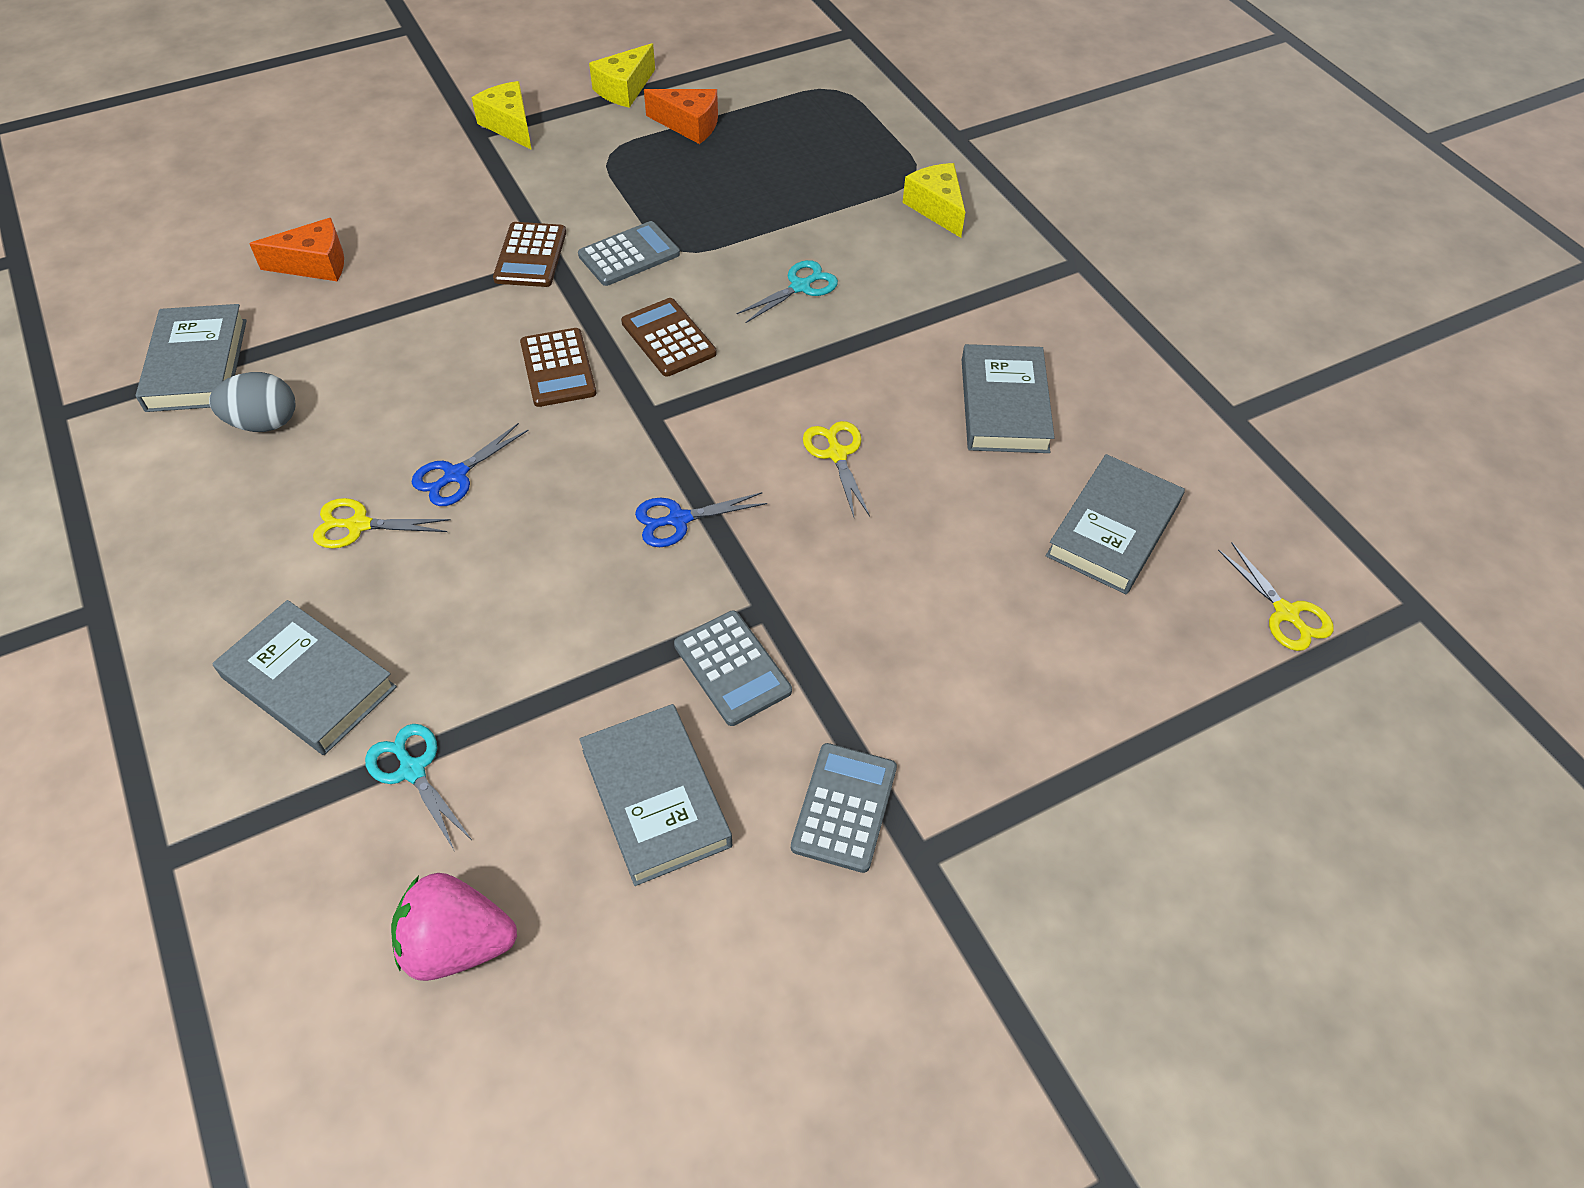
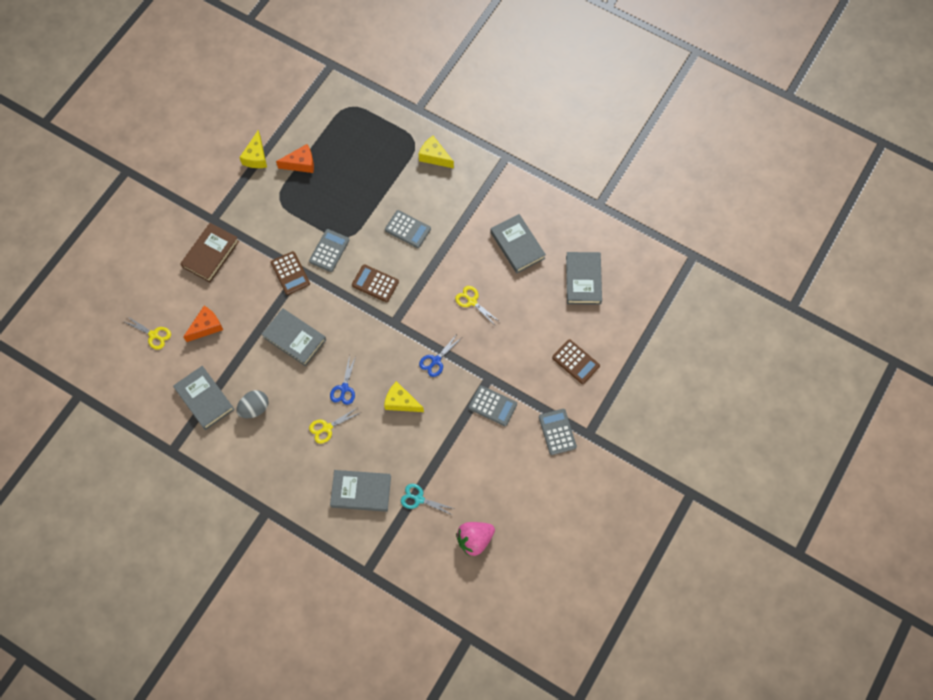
camera: 30 degrees left, 15 degrees up
(427, 174) = (210, 254): none -> brown book
(510, 125) = (223, 206): yellow cheese -> yellow cheese (401, 402)
(558, 368) = (344, 321): brown calculator -> brown calculator (575, 362)
(656, 798) = (499, 462): grey book -> grey book (294, 338)
(800, 287) = (407, 229): turquoise scissors -> grey calculator
(1286, 613) = (653, 282): yellow scissors -> yellow scissors (153, 335)

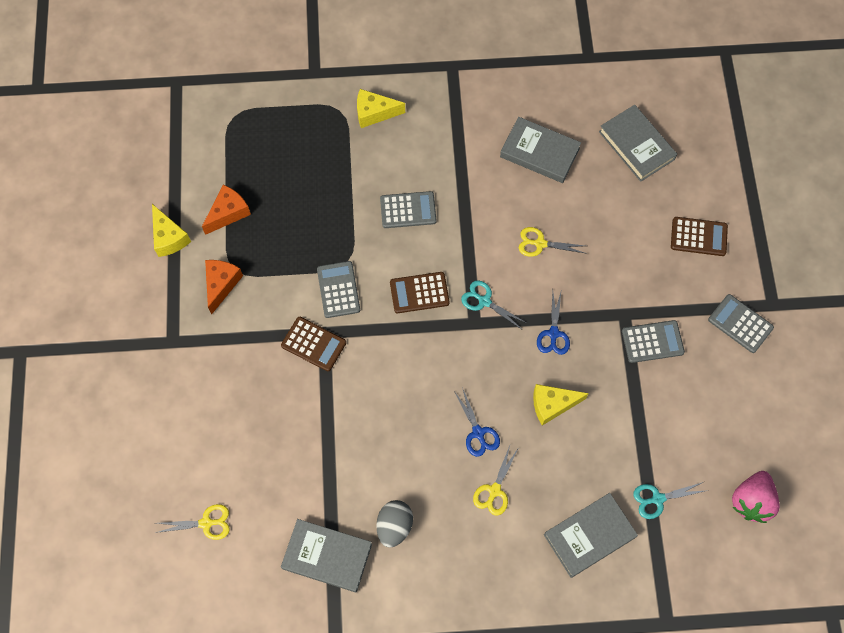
camera: 35 degrees left, 0 degrees up
(206, 327) = (263, 471): orange cheese -> orange cheese (221, 284)
(210, 254) = (201, 383): brown book -> none
(294, 338) = (377, 414): grey book -> none
(410, 314) = (484, 301): none -> turquoise scissors

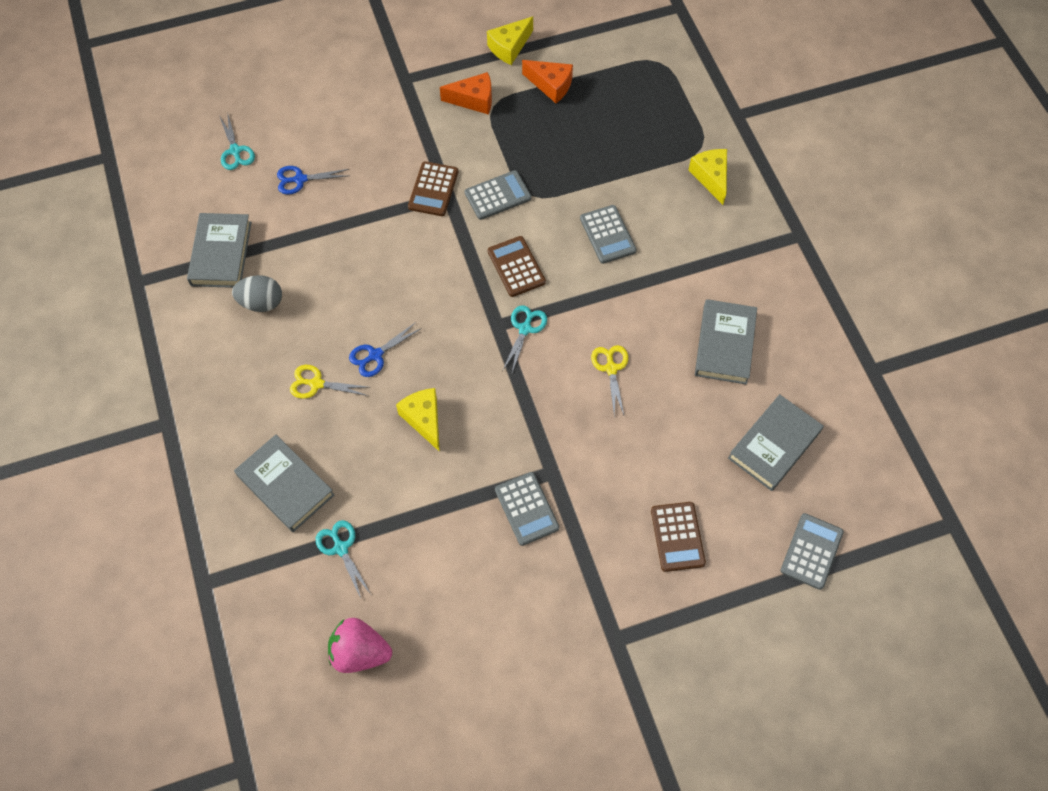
camera: 75 degrees right, 5 degrees down
(206, 523) = (235, 151): yellow scissors -> turquoise scissors
(553, 333) = (507, 404): blue scissors -> blue scissors (300, 179)
(740, 324) = (578, 604): grey calculator -> grey calculator (811, 551)

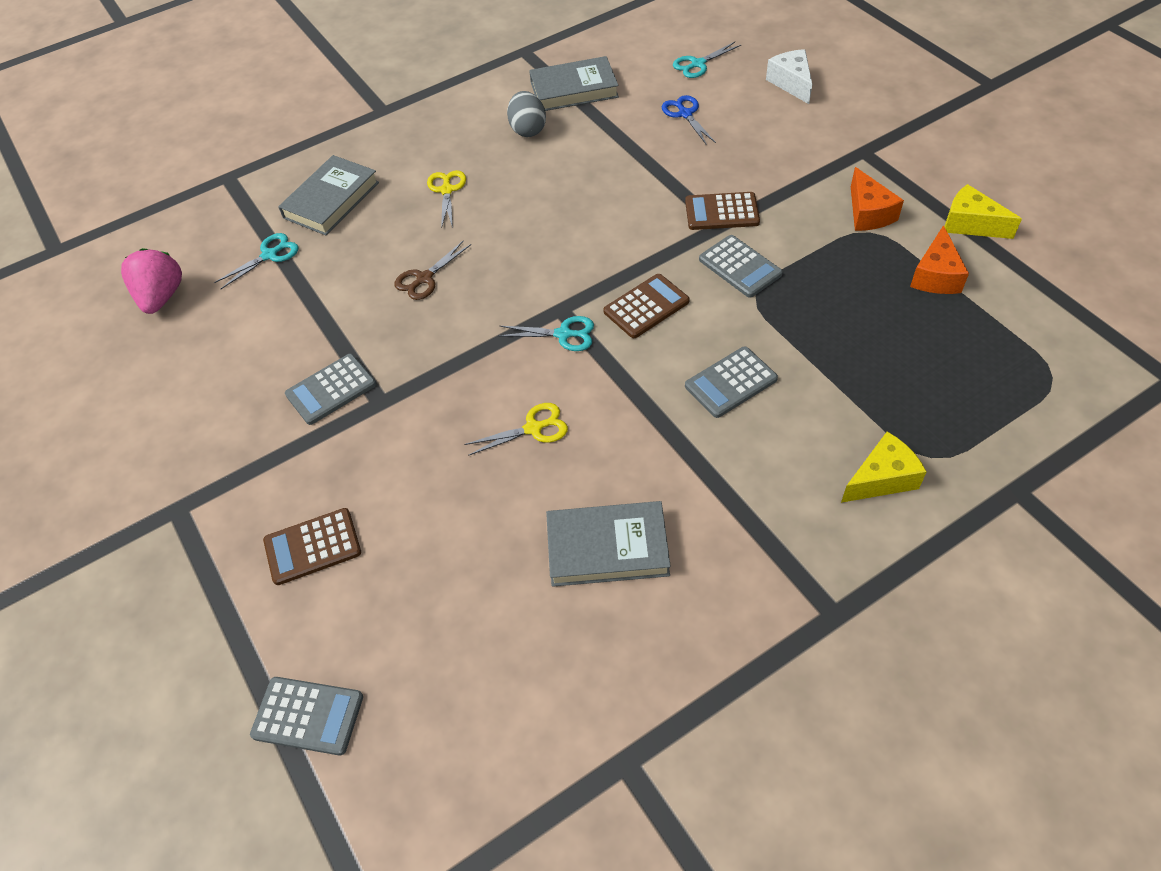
camera: 80 degrees right, 10 degrees down
(297, 95) = (791, 83): none -> white cheese
(375, 355) = (492, 222): blue scissors -> none
(424, 419) = (424, 278): yellow cheese -> brown scissors
(774, 445) = (464, 639): grey book -> none

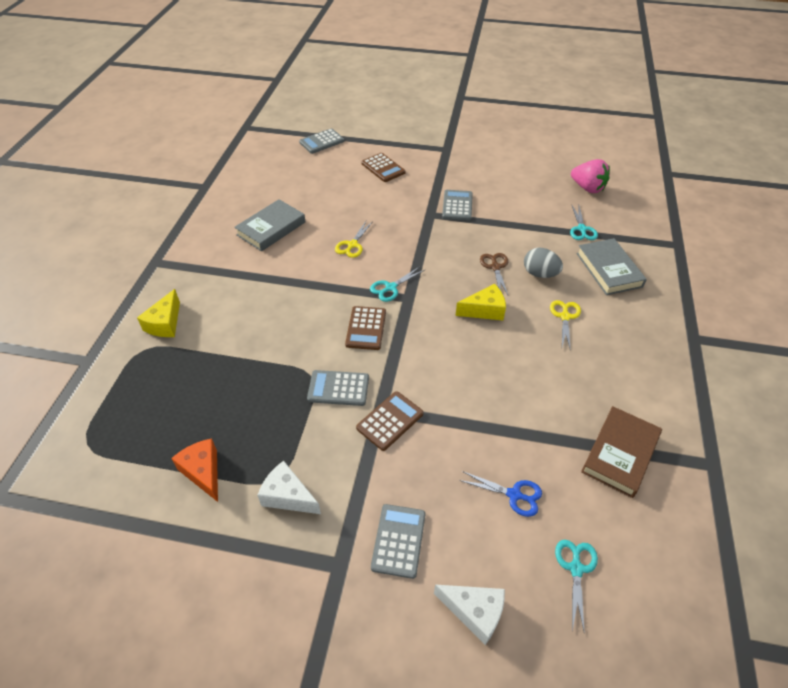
camera: 130 degrees right, 5 degrees down
(312, 547) = (383, 168): brown calculator -> brown calculator turned 120 degrees clockwise
(447, 190) = (565, 317): yellow scissors -> yellow scissors turned 120 degrees counterclockwise
(528, 129) = (592, 392): grey egg -> grey egg (540, 274)
(574, 89) = (620, 454): grey book -> brown book
(730, 382) = (280, 320): grey calculator -> grey calculator (398, 540)
(868, 213) = (288, 496): orange cheese -> white cheese
(970, 224) = (201, 544): yellow cheese -> yellow cheese (484, 310)

